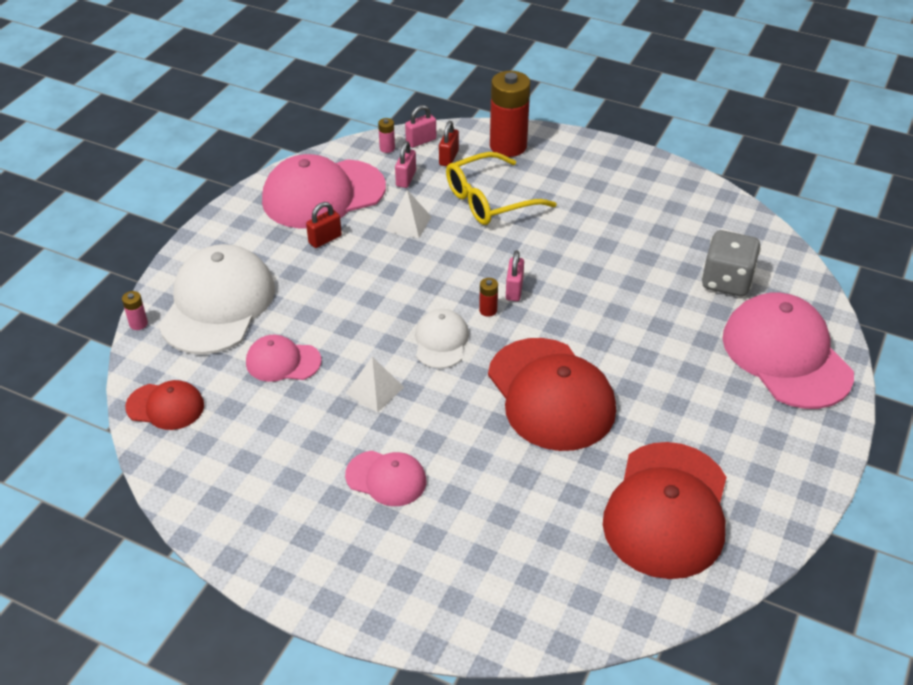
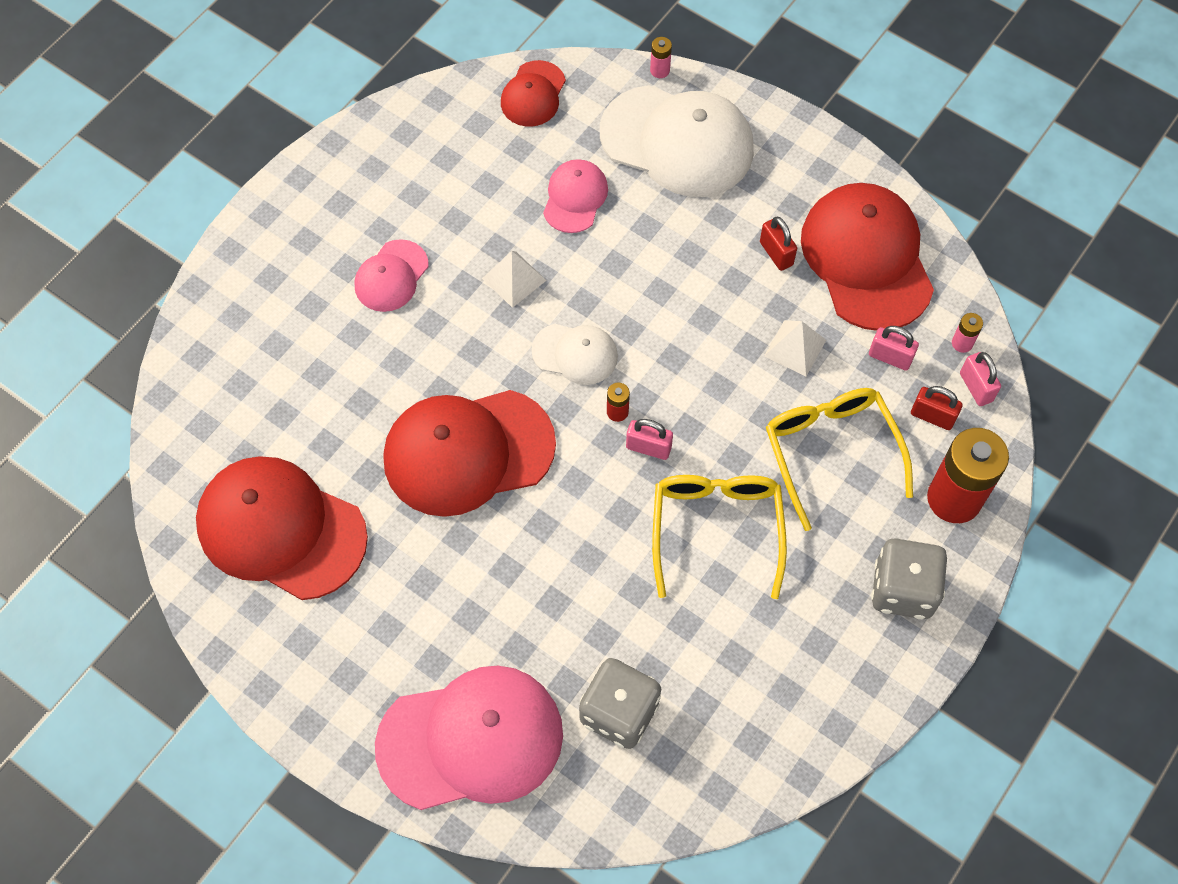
camera: 100 degrees right, 20 degrees up
(323, 194) = (867, 259): pink cap -> red cap
(568, 249) = (716, 528): none -> yellow glasses
(581, 163) = (902, 589): none -> grey dice

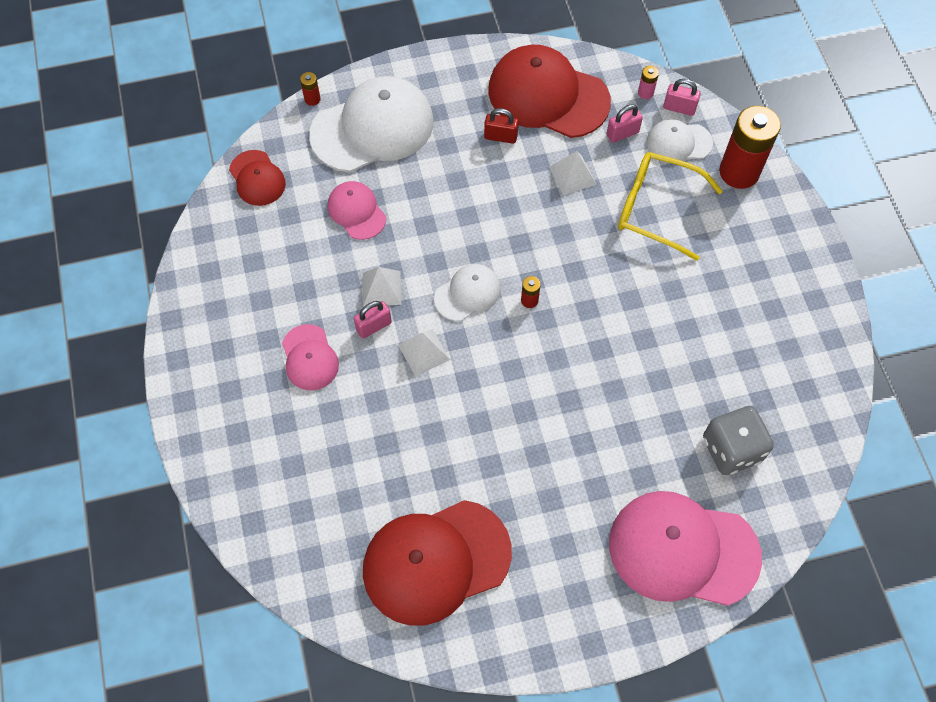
camera: 50 degrees left, 0 degrees up
(468, 452) = (481, 405): red cap -> none
(471, 740) = (683, 550): pink cap -> pink cap turned 105 degrees counterclockwise
(480, 363) = (424, 352): none -> white pyramid
(648, 447) = (569, 301): pink padlock -> pink padlock (374, 326)
(660, 70) = (312, 99): pink battery -> red battery
(716, 528) = (655, 306): yellow glasses -> none
(902, 589) = (774, 240): grey dice -> none
(932, 416) = (678, 142): red padlock -> white cap

